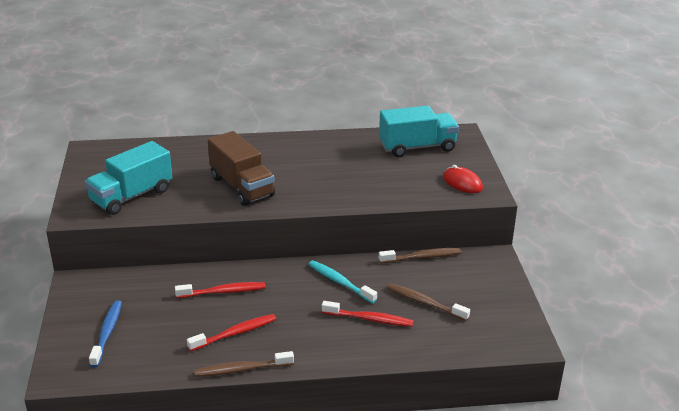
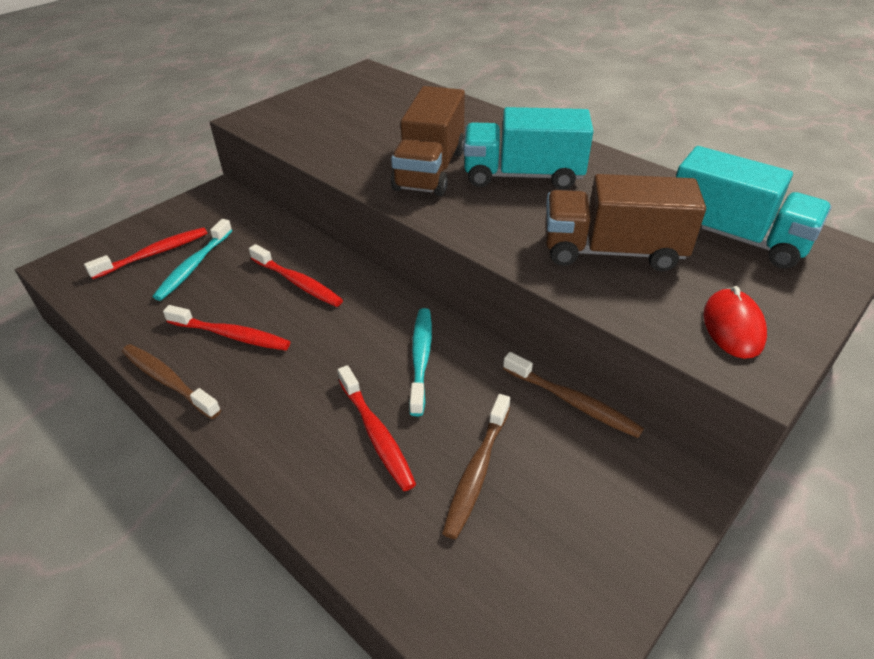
camera: 50 degrees right, 10 degrees up
(107, 333) = (154, 254): blue toothbrush -> red toothbrush
(131, 196) = (320, 126): turquoise truck -> turquoise truck (523, 176)
(146, 322) = (194, 266): none -> turquoise toothbrush
(383, 179) = (612, 251): none -> brown truck
(425, 303) = (477, 471): brown toothbrush -> brown toothbrush turned 150 degrees counterclockwise

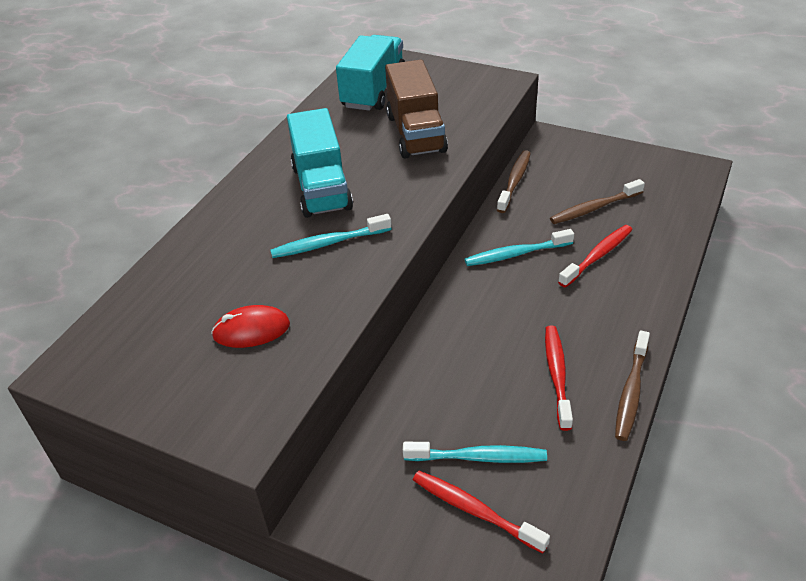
camera: 105 degrees left, 0 degrees up
(297, 282) = (464, 358): red toothbrush -> none
(430, 170) = (329, 243): brown truck -> turquoise toothbrush
(477, 471) = (594, 208): brown toothbrush -> brown toothbrush turned 150 degrees clockwise
(733, 326) = (471, 88): red mouse -> red mouse (251, 330)

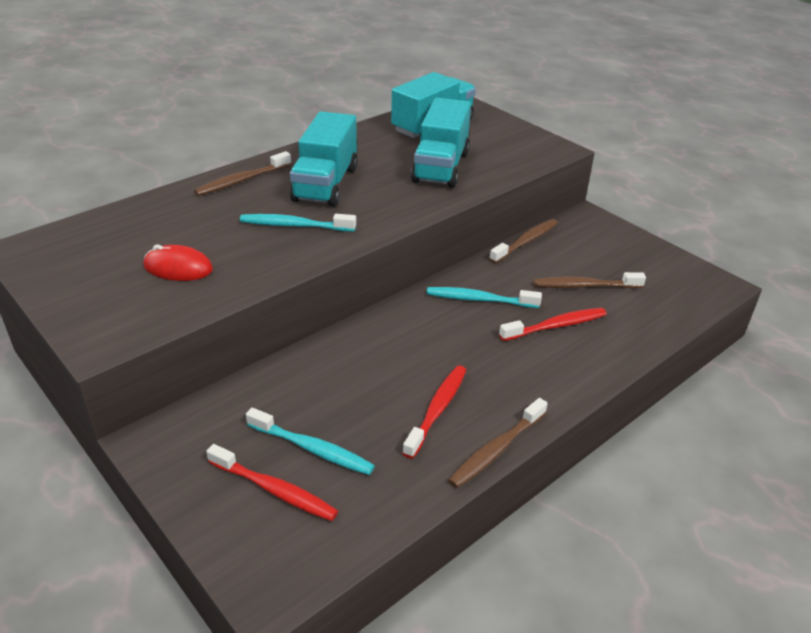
camera: 20 degrees right, 5 degrees down
(234, 211) = (242, 180): none -> brown toothbrush
(416, 133) = (441, 167): brown truck -> turquoise truck
(475, 510) = (274, 490): red toothbrush -> red toothbrush turned 150 degrees clockwise

